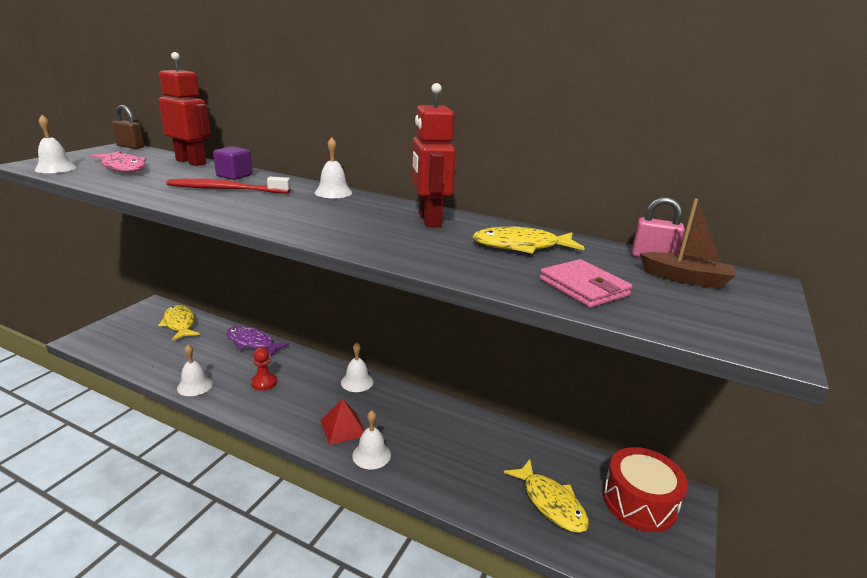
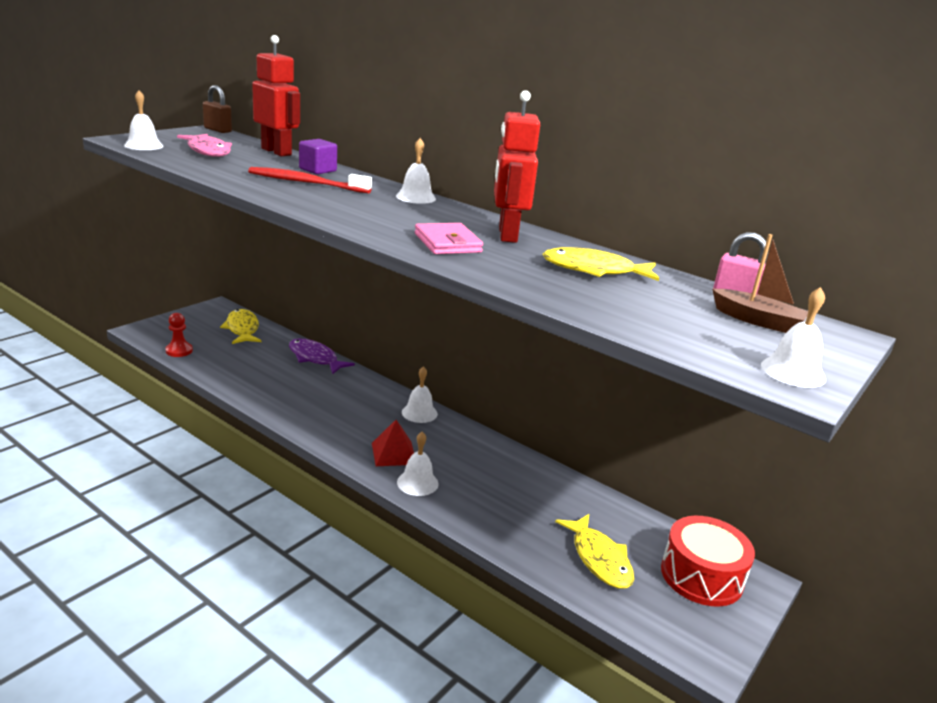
camera: 10 degrees right, 0 degrees up
(195, 385) = (248, 390): white bell -> white bell (793, 372)
(264, 382) = (320, 398): red pawn -> red pawn (179, 351)
(583, 287) = (638, 313): pink wallet -> pink wallet (447, 243)

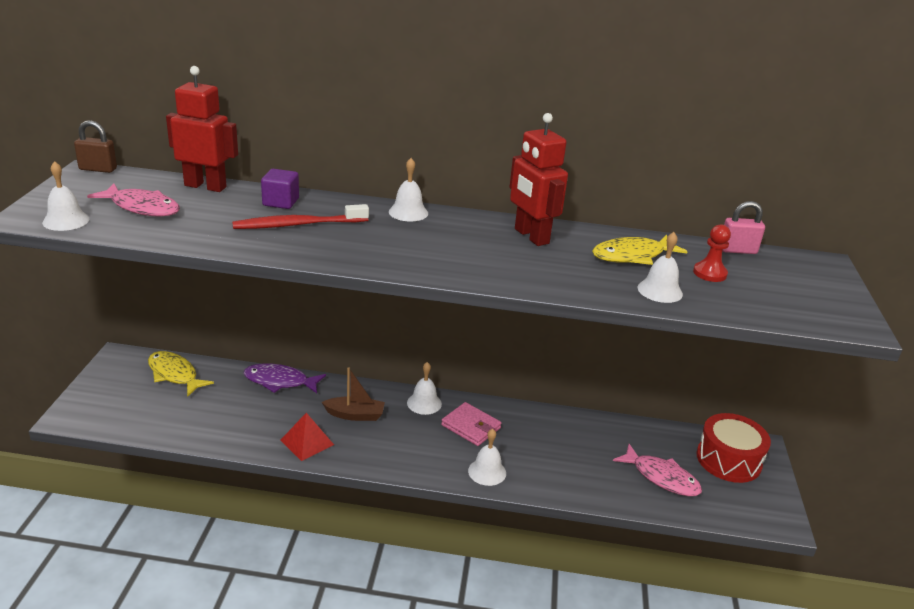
camera: 30 degrees left, 5 degrees up
(179, 351) = (138, 425): red pawn -> red pawn (709, 273)
(394, 453) = (443, 452): red pyramid -> red pyramid (307, 442)
(447, 243) = (507, 264): pink wallet -> pink wallet (471, 426)
(599, 559) = (661, 477): yellow fish -> pink fish
(757, 321) = (773, 270): brown boat -> brown boat (355, 415)
(793, 372) = (840, 312): white bell -> white bell (660, 290)

